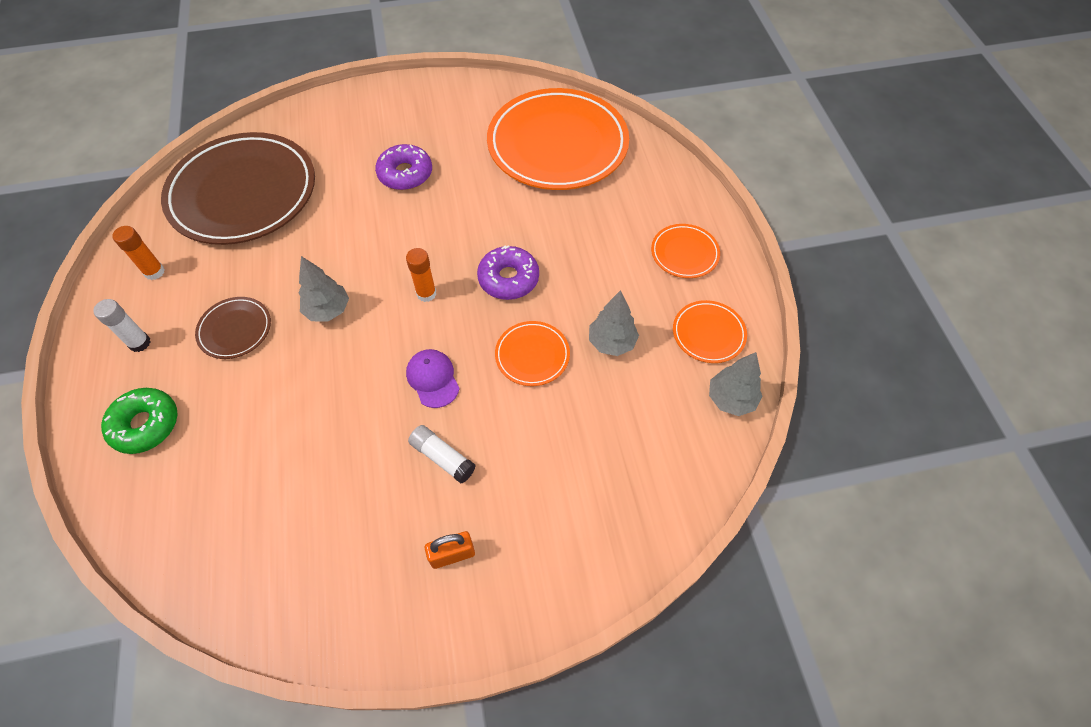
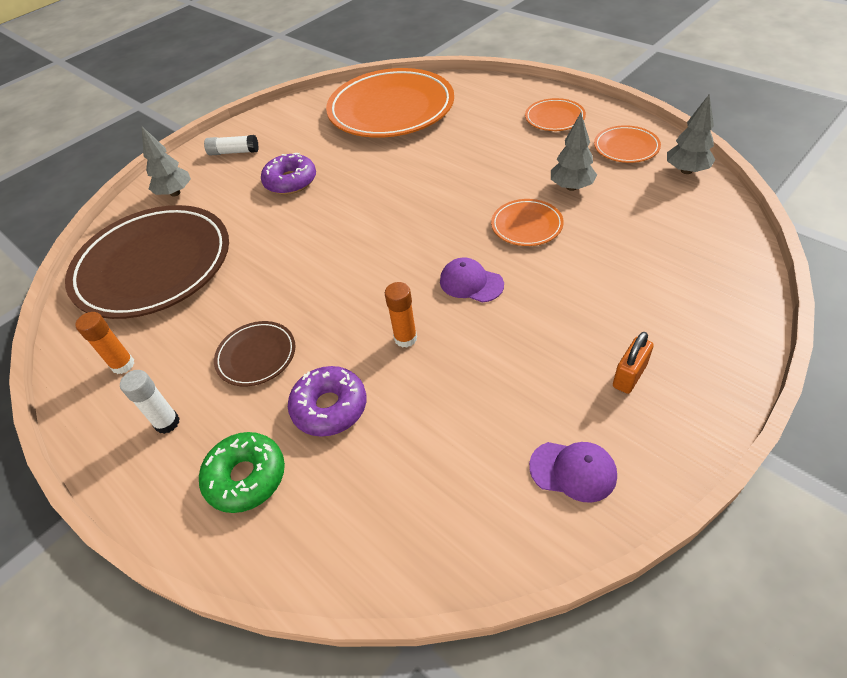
camera: 30 degrees left, 10 degrees down
(328, 310) = (328, 294): grey tree -> grey tree (175, 193)
(332, 594) = (573, 471): none -> purple cap
(426, 293) = (399, 238): orange glue stick -> orange glue stick (405, 338)
(442, 457) = (542, 323): white glue stick -> white glue stick (234, 152)
(508, 279) = (451, 195): purple donut -> purple donut (329, 407)

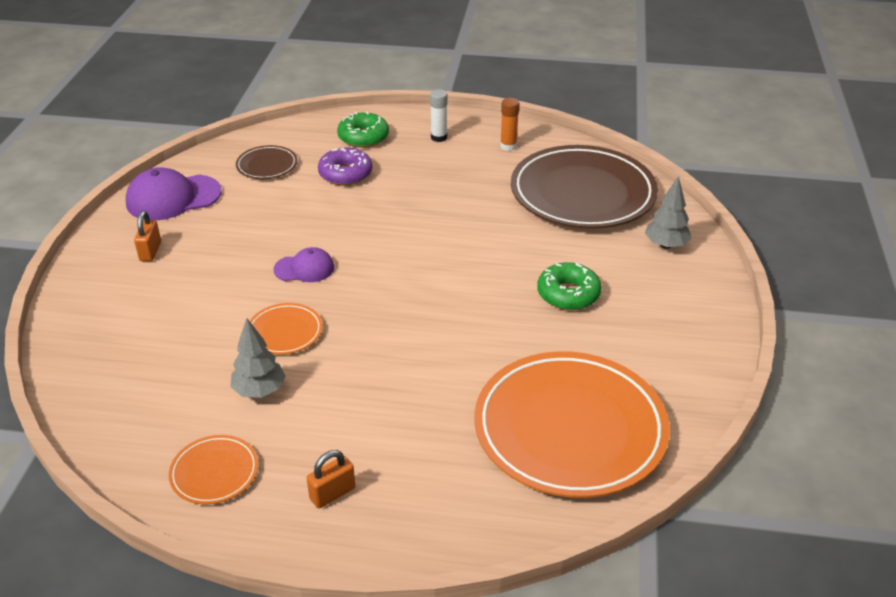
camera: 140 degrees right, 10 degrees down
(234, 152) = (678, 302): white glue stick -> none
(256, 356) = (424, 178): brown plate -> brown plate (267, 165)
(290, 181) = (568, 294): purple donut -> green donut
(405, 338) = (327, 219): orange glue stick -> none
(554, 118) = (332, 493): orange plate -> orange padlock
(573, 471) = (173, 198): purple cap -> purple cap, size x1.70
(686, 170) = (131, 460): grey tree -> none

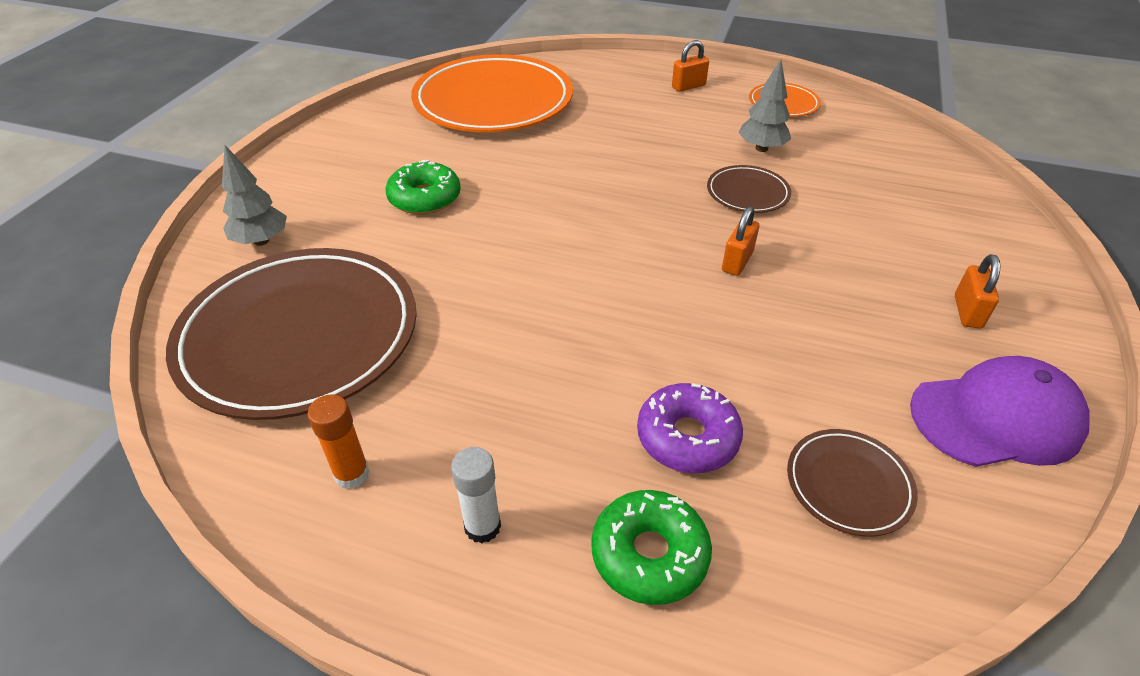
camera: 170 degrees left, 5 degrees up
(285, 332) = (747, 193): orange plate -> brown plate
(304, 268) = (737, 262): purple cap -> orange padlock

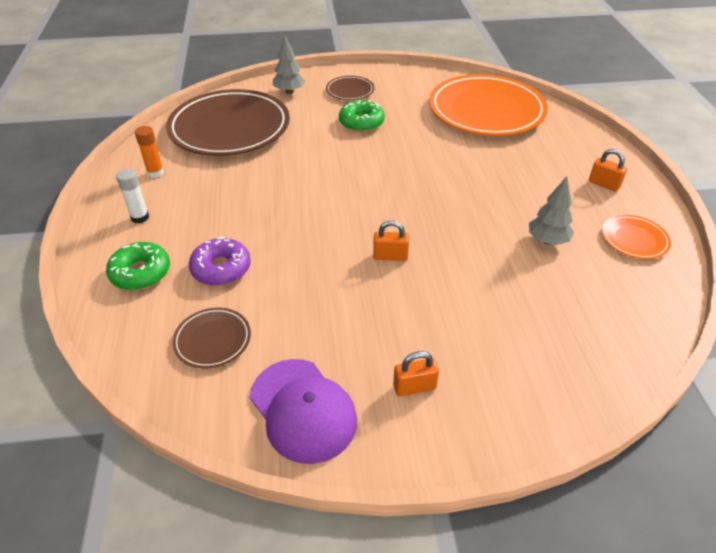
camera: 65 degrees right, 0 degrees up
(747, 193) = (477, 245): brown plate -> brown plate (350, 91)

